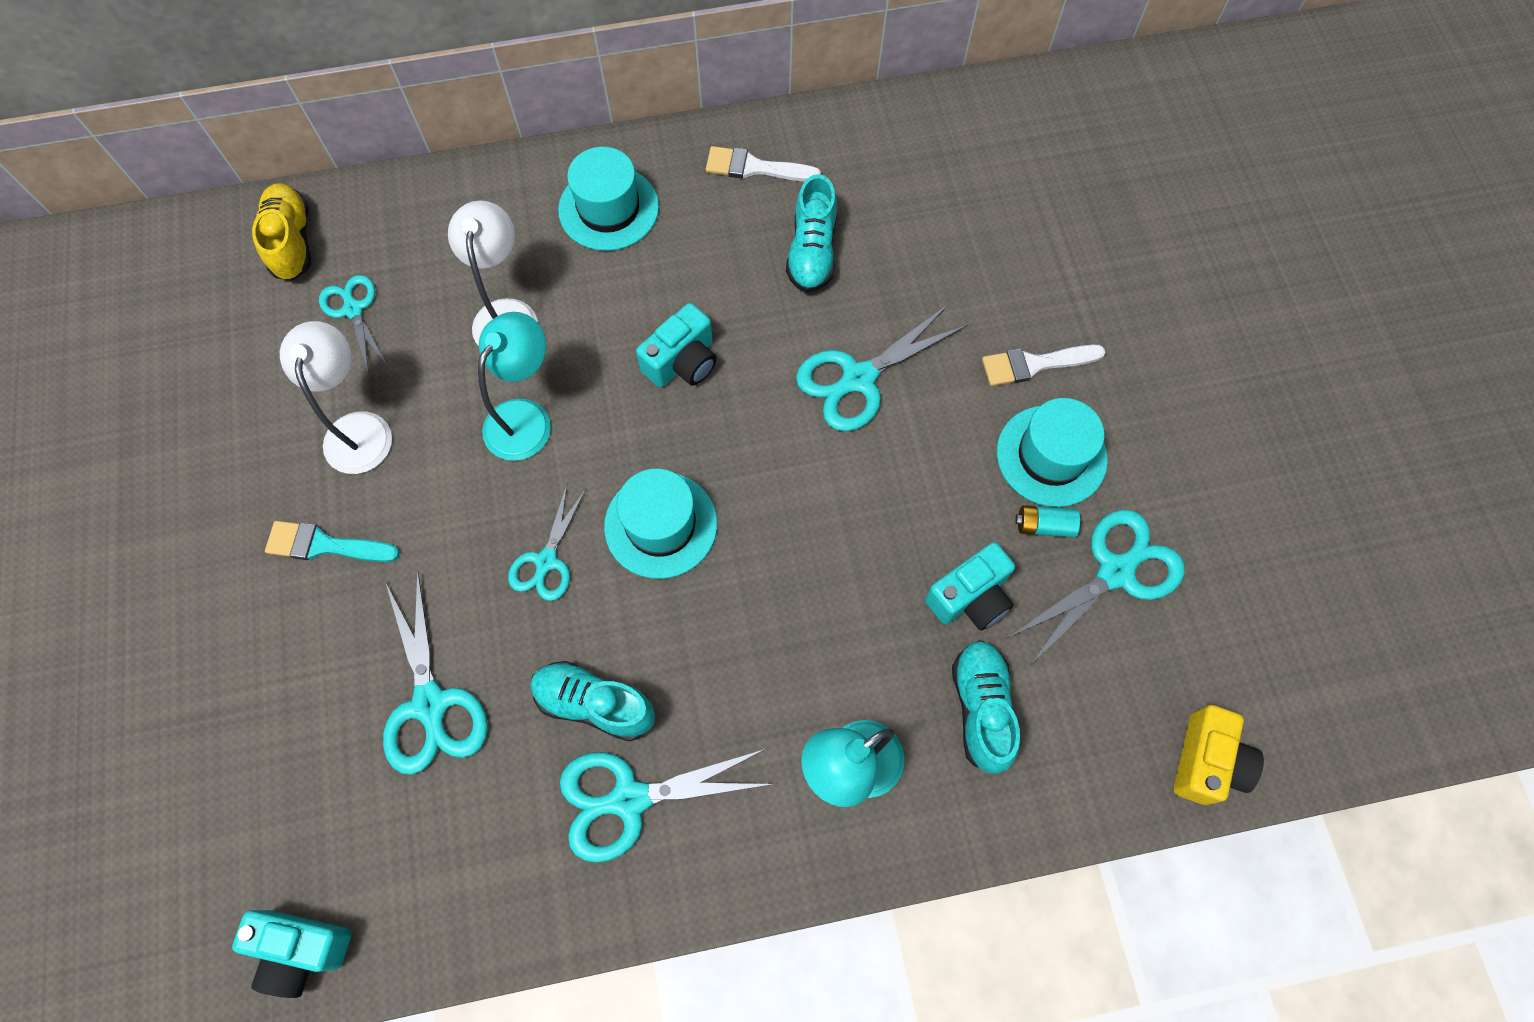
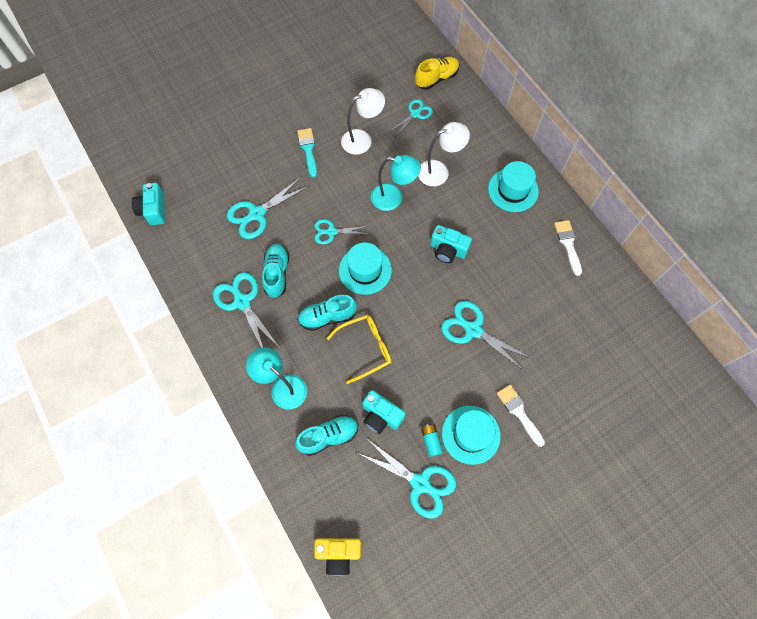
camera: 70 degrees right, 0 degrees up
(812, 252) = (533, 286): turquoise shoe -> turquoise shoe (327, 317)
(826, 580) = (365, 348): none -> yellow glasses

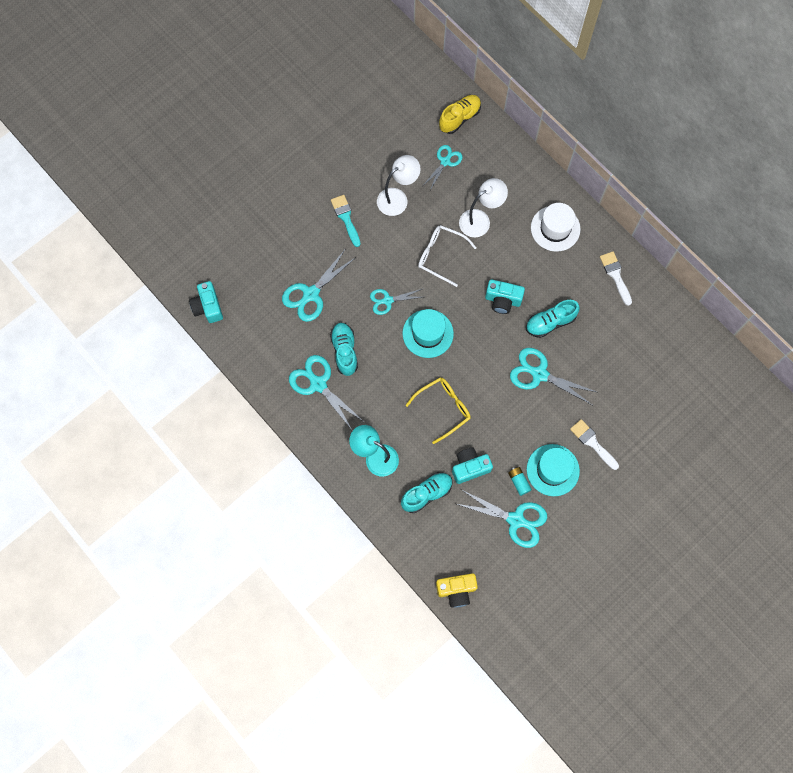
camera: 10 degrees left, 5 degrees up
(327, 317) = (402, 385): turquoise shoe -> turquoise shoe (550, 322)
(381, 416) = (470, 467): turquoise camera -> turquoise camera turned 135 degrees clockwise
(393, 198) = (440, 256): turquoise lamp -> white glasses
(513, 190) = (555, 228): turquoise hat -> white hat

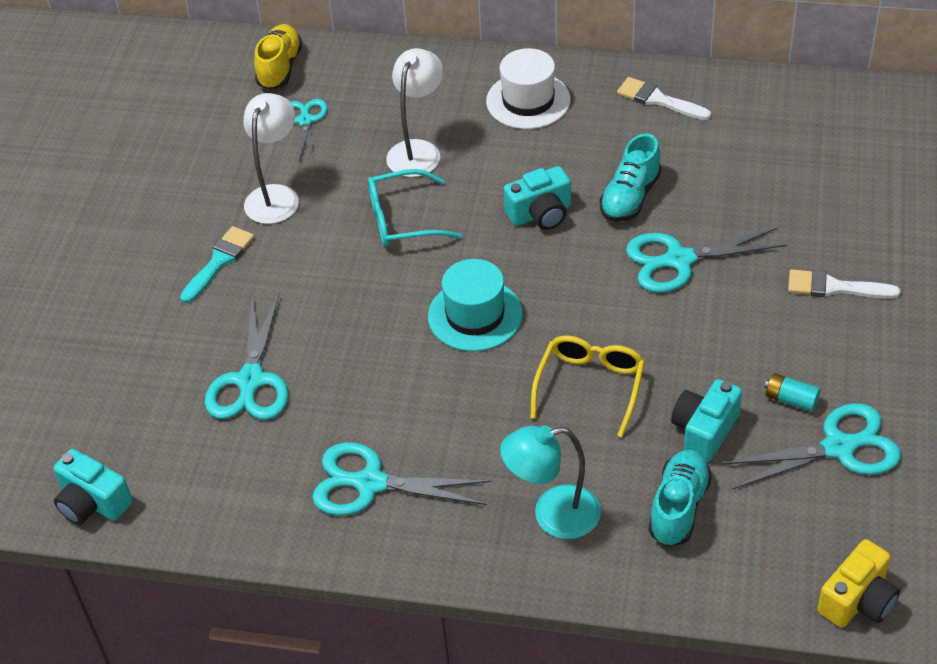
camera: 35 degrees left, 25 degrees down
(345, 351) = (372, 415): turquoise shoe -> none
(346, 218) = (219, 261): turquoise brush -> turquoise brush turned 90 degrees clockwise
(387, 300) = (376, 315): turquoise scissors -> none
(440, 256) = (402, 219): white glasses -> turquoise glasses
(553, 470) = (819, 353): turquoise hat -> none

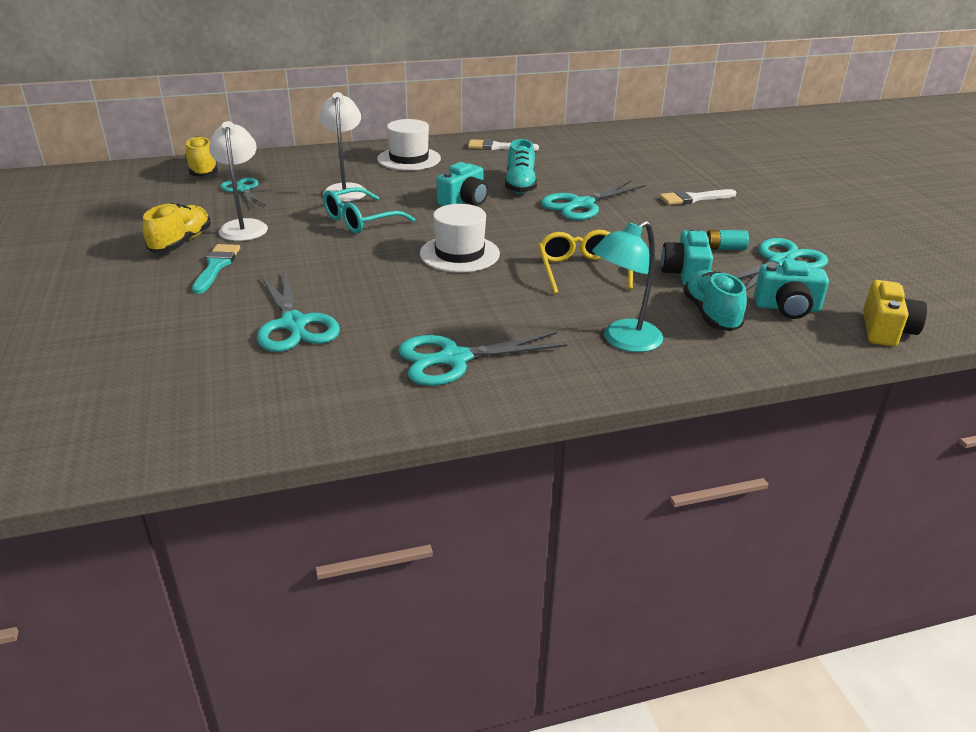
camera: 30 degrees left, 15 degrees down
(93, 502) = (179, 438): turquoise camera -> turquoise camera (787, 308)
(202, 208) = (181, 242): none -> yellow shoe
(475, 315) = (459, 254): turquoise hat -> white hat

